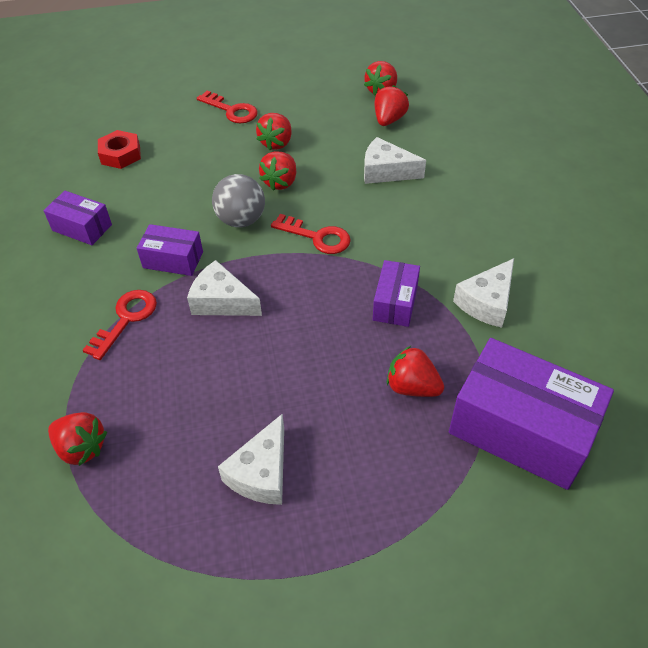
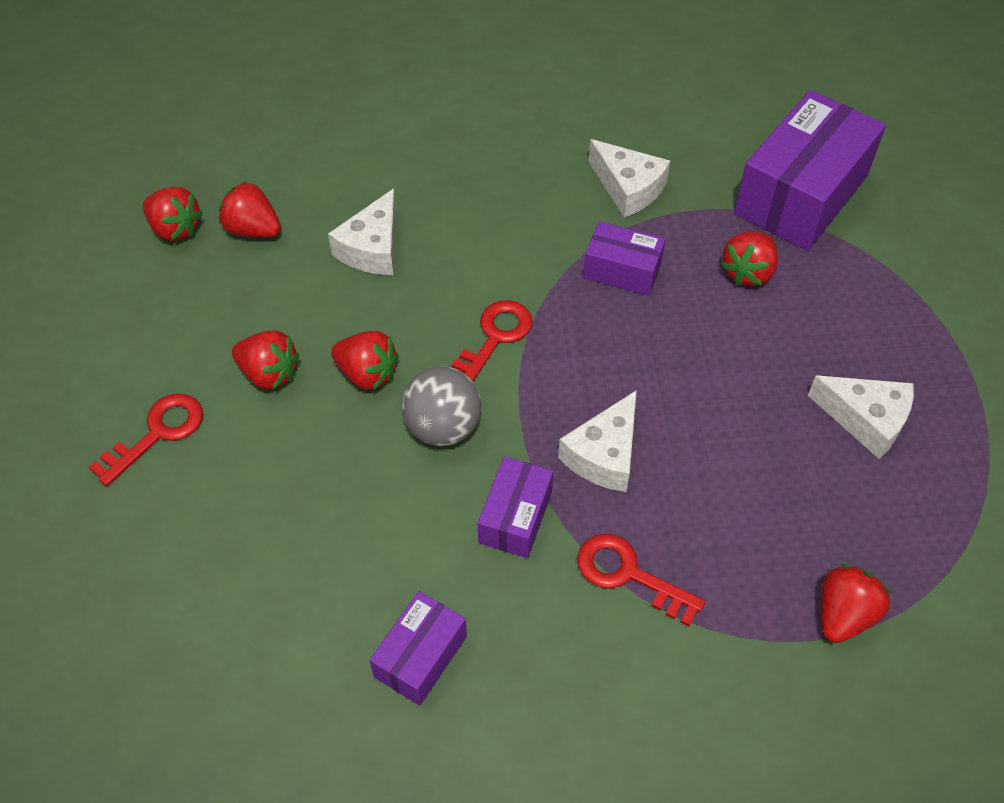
camera: 85 degrees left, 5 degrees up
(121, 154) = (234, 608): red nut -> none

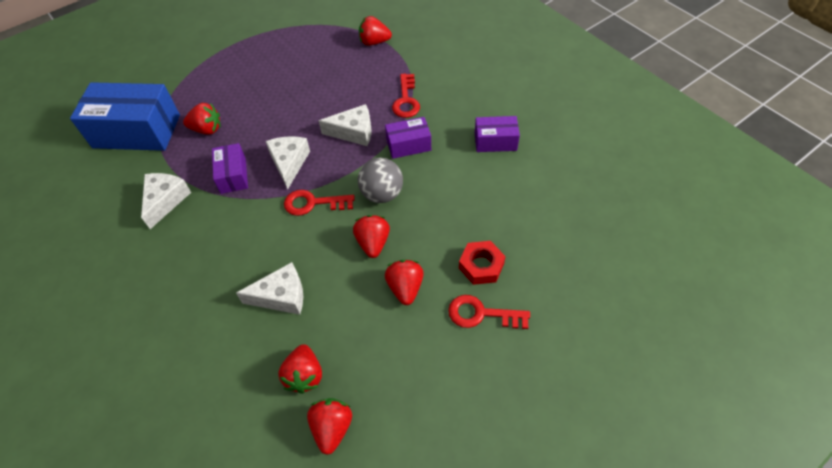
camera: 120 degrees left, 0 degrees up
(219, 477) = (481, 266): none -> red nut
(801, 194) = (137, 131): purple box -> blue box
(866, 420) = (276, 65): white cheese -> white cheese (289, 163)

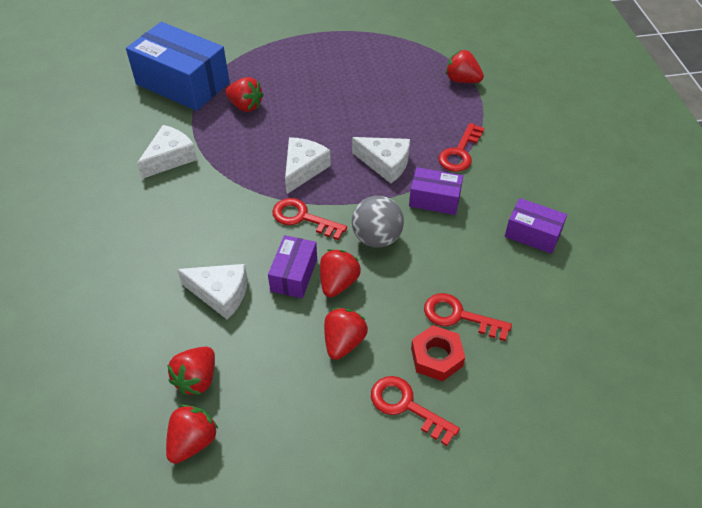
camera: 25 degrees right, 5 degrees down
(233, 175) = (244, 159): purple box -> purple box (294, 275)
(479, 227) = (459, 316): none -> red key

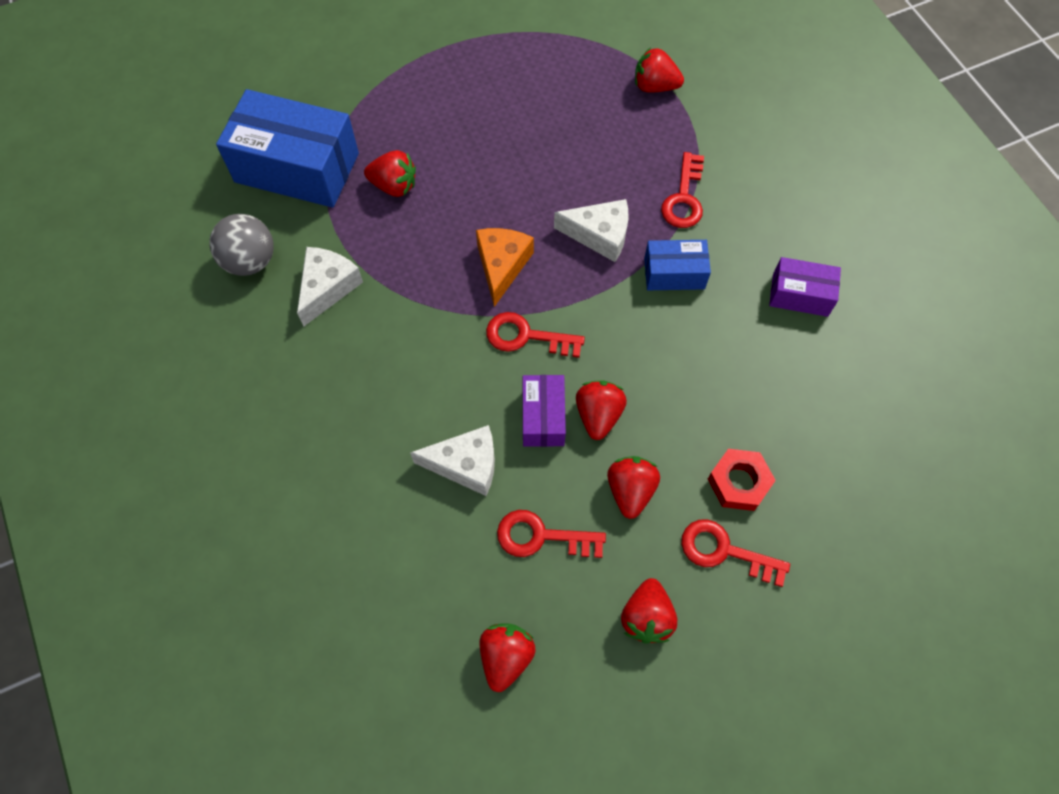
camera: 15 degrees left, 15 degrees up
(197, 379) = (481, 581): red strawberry -> red strawberry (646, 617)
(303, 169) = (502, 266): white cheese -> orange cheese
(377, 238) = (623, 343): grey ball -> grey ball (250, 261)
(434, 200) = (674, 273): purple box -> blue box
(459, 316) = (748, 424): red key -> red key (542, 536)

